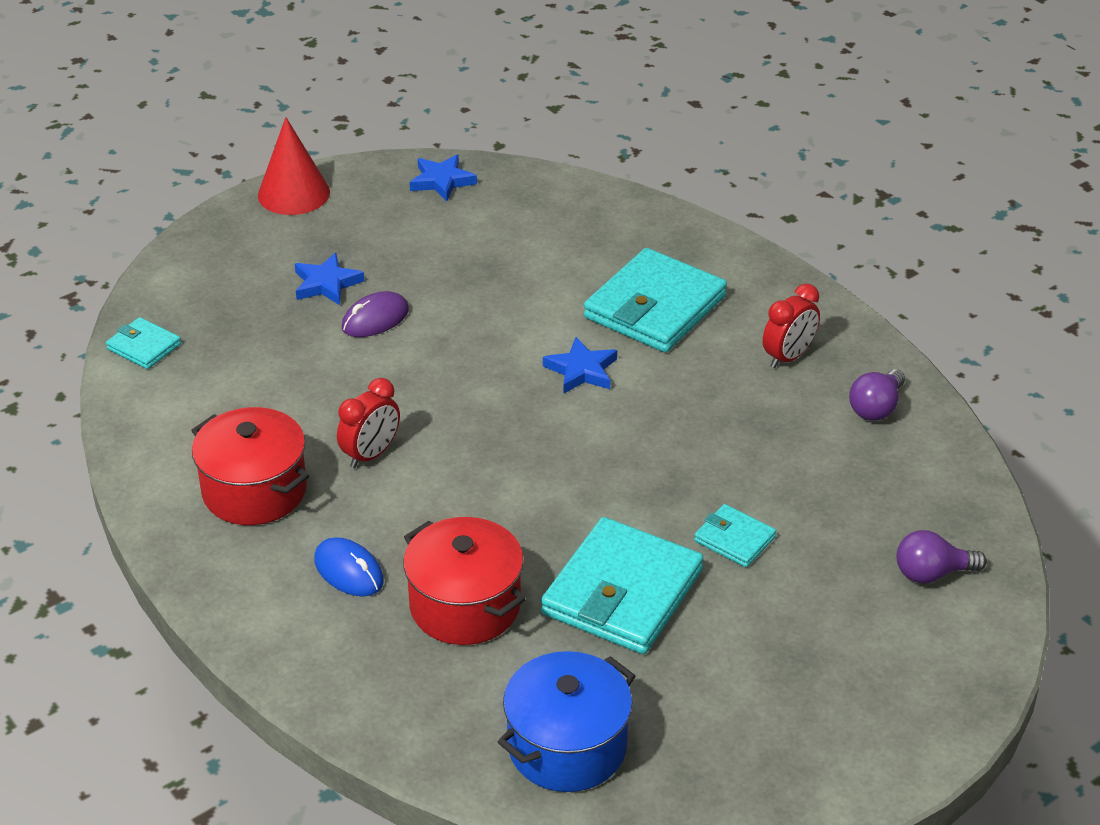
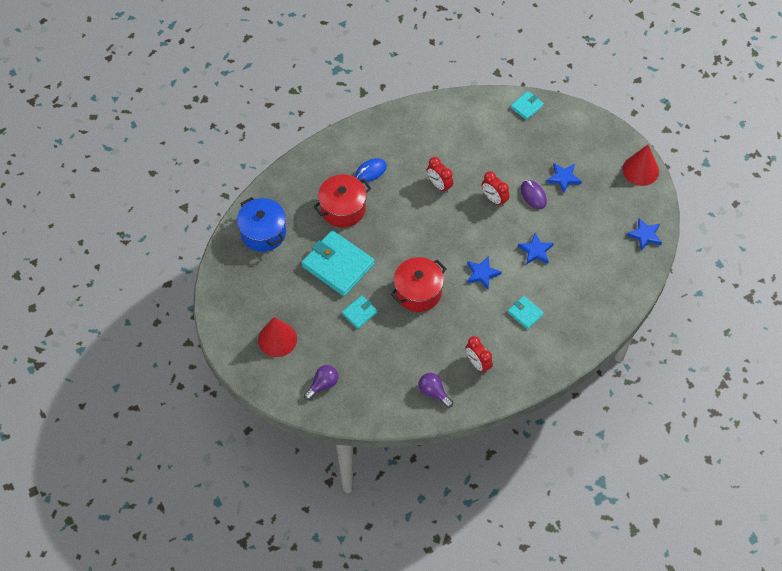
camera: 100 degrees right, 20 degrees up
(254, 491) = (424, 142): red pot -> red pot (418, 292)
(394, 371) = (494, 199): none -> red clock
(509, 305) = (536, 251): none -> blue star
(655, 307) = (525, 313): turquoise wallet -> turquoise wallet, size x0.49
(852, 669) = (277, 339): none -> red cone
(932, 573) = (323, 385): purple light bulb -> purple light bulb turned 45 degrees clockwise

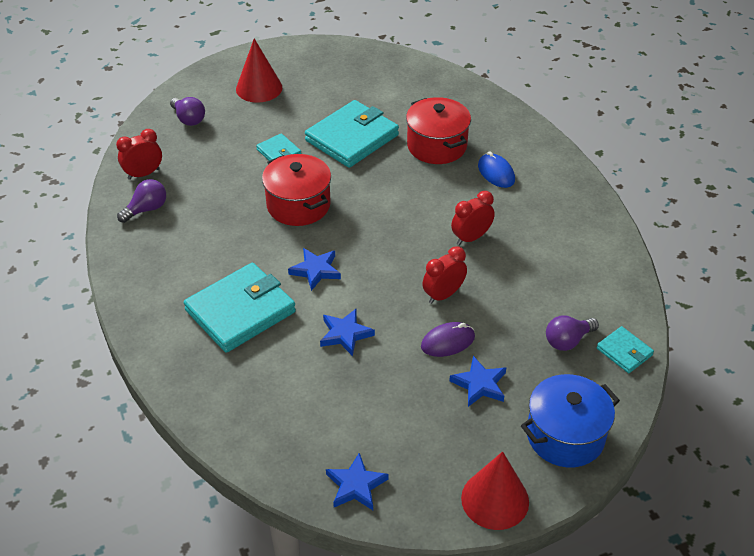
camera: 95 degrees right, 15 degrees down
(263, 233) = (407, 82): blue pot -> blue pot (565, 436)
(477, 364) = (175, 254): red clock -> red clock (143, 174)
(522, 134) = (567, 341): none -> purple light bulb
(525, 313) = (240, 311): turquoise wallet -> turquoise wallet, size x2.06

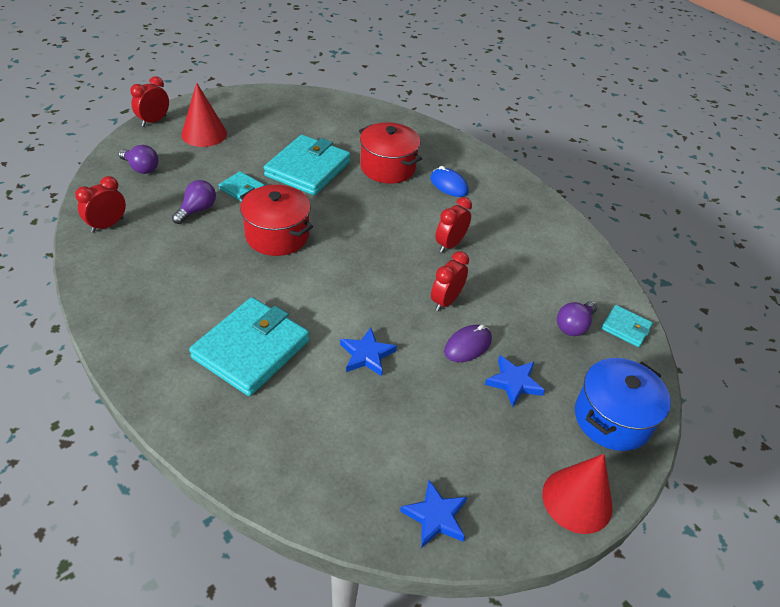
camera: 20 degrees left, 0 degrees up
(146, 209) = (120, 260): purple light bulb -> purple light bulb (197, 210)
(214, 69) = (154, 121): none -> red clock
(315, 270) = (315, 296): blue star -> none

